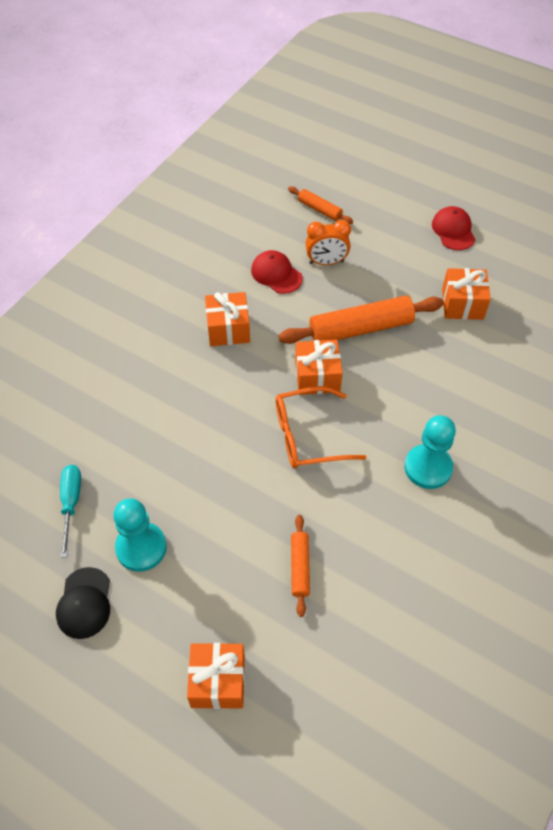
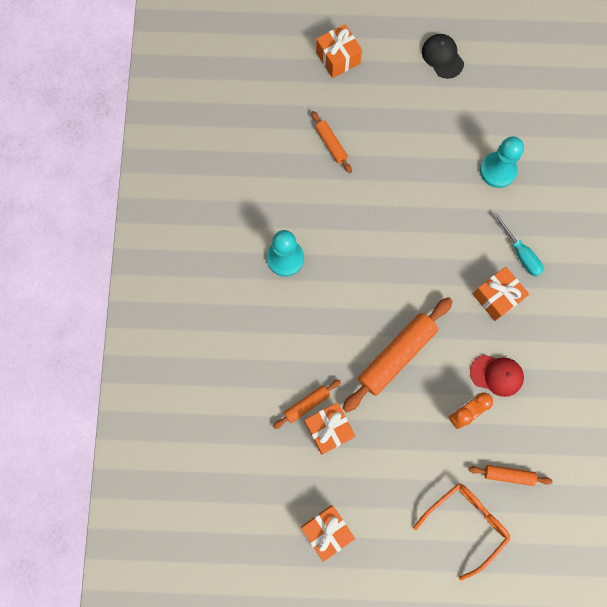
camera: 150 degrees right, 20 degrees up
(71, 504) = (499, 107): turquoise screwdriver -> turquoise screwdriver (520, 253)
(141, 547) = (434, 104): turquoise pawn -> turquoise pawn (498, 170)
(308, 436) = (380, 238): orange glasses -> orange glasses (466, 523)
(317, 376) = (403, 291): orange gift -> orange gift (327, 531)
(453, 230) = (376, 518): red cap -> none
(474, 331) = (307, 404): none -> orange rolling pin

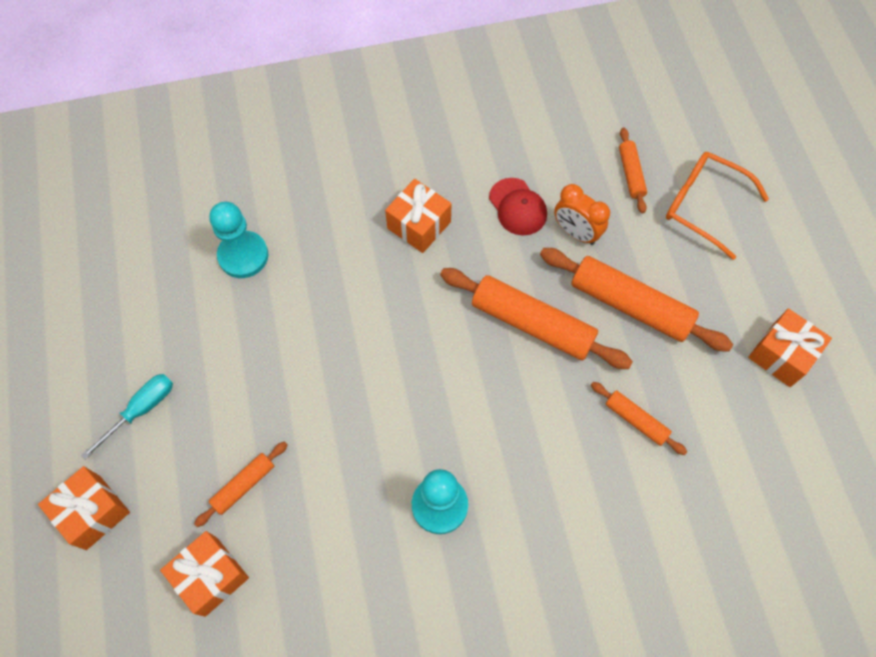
camera: 105 degrees left, 10 degrees down
(328, 429) = (657, 384): orange gift -> orange gift (211, 576)
(394, 432) = (630, 305): none -> orange rolling pin
(442, 57) = (75, 360): black cap -> none
(497, 375) = (517, 207): red cap -> red cap turned 150 degrees clockwise
(520, 253) = (353, 209): turquoise screwdriver -> turquoise screwdriver (141, 410)

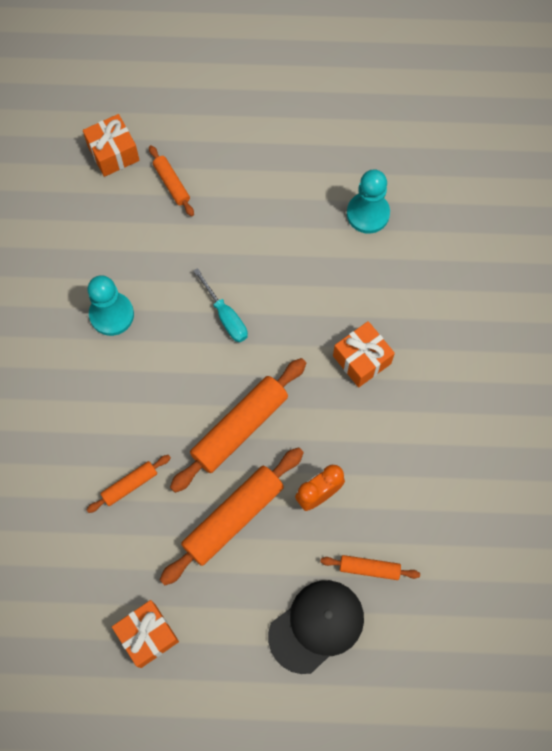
camera: 105 degrees right, 5 degrees up
(93, 512) = (184, 86): orange gift -> none
(141, 410) = (252, 124): turquoise screwdriver -> turquoise screwdriver (225, 316)
(517, 207) = (359, 450): red cap -> none
(703, 205) = (316, 626): orange glasses -> black cap

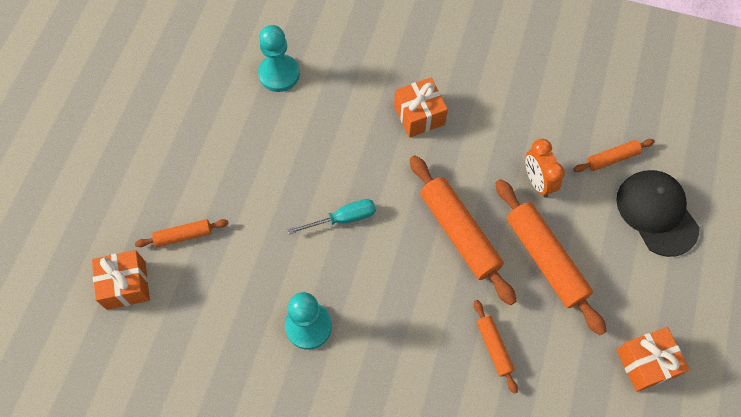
camera: 75 degrees left, 5 degrees down
(369, 568) = (612, 158): orange rolling pin -> orange rolling pin turned 45 degrees clockwise

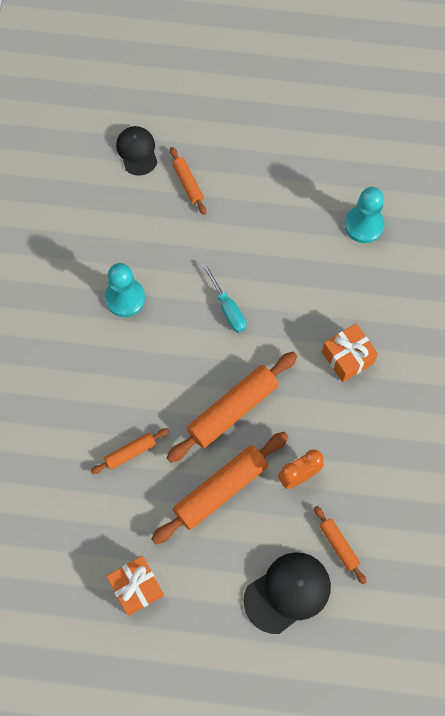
camera: 80 degrees right, 5 degrees up
(126, 285) = (137, 151): orange gift -> black cap

